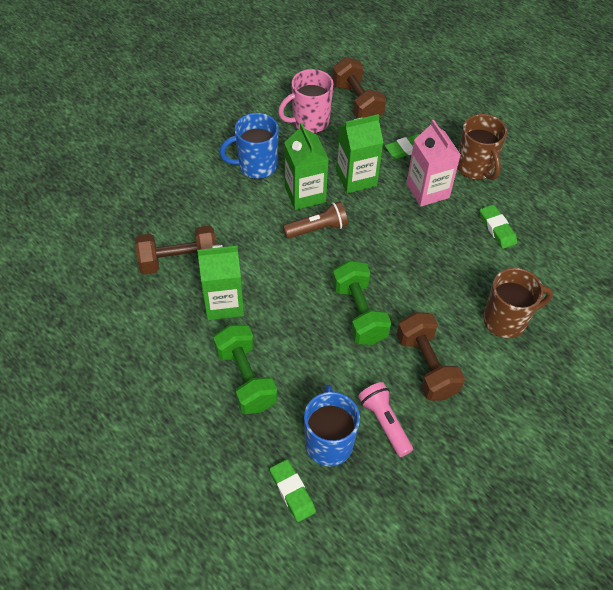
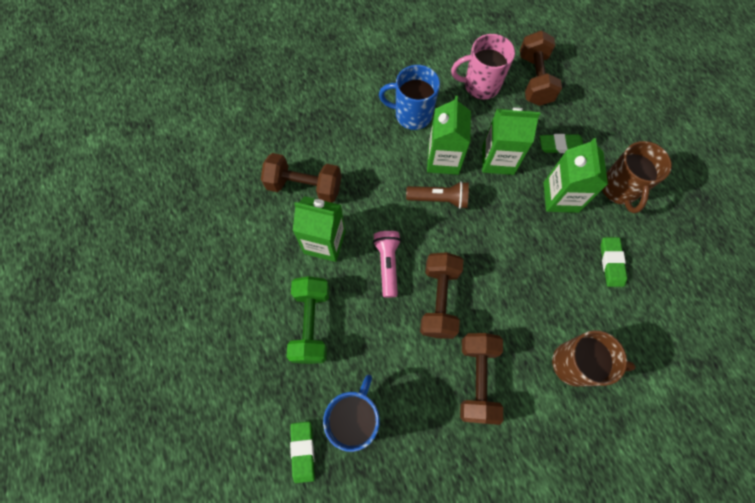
camera: 25 degrees right, 15 degrees up
(359, 313) = (439, 300): green dumbbell -> brown dumbbell
(384, 423) = (413, 420): pink flashlight -> pink flashlight (387, 264)
(427, 190) = (560, 197): pink carton -> green carton

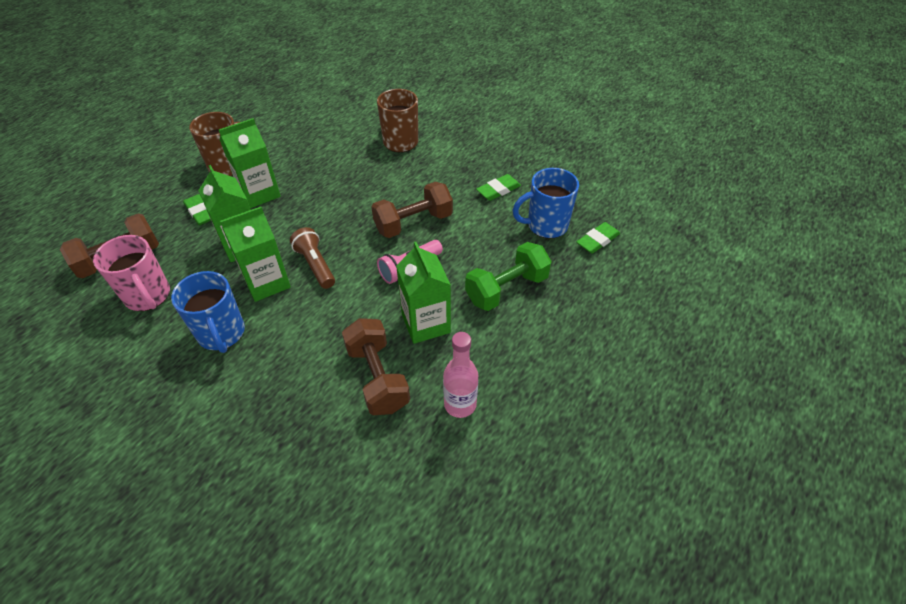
camera: 125 degrees left, 20 degrees down
(245, 222) = (460, 404): none -> pink bottle
(477, 379) = (455, 179): brown dumbbell -> none
(611, 263) = (304, 150): green eraser -> green eraser (498, 190)

